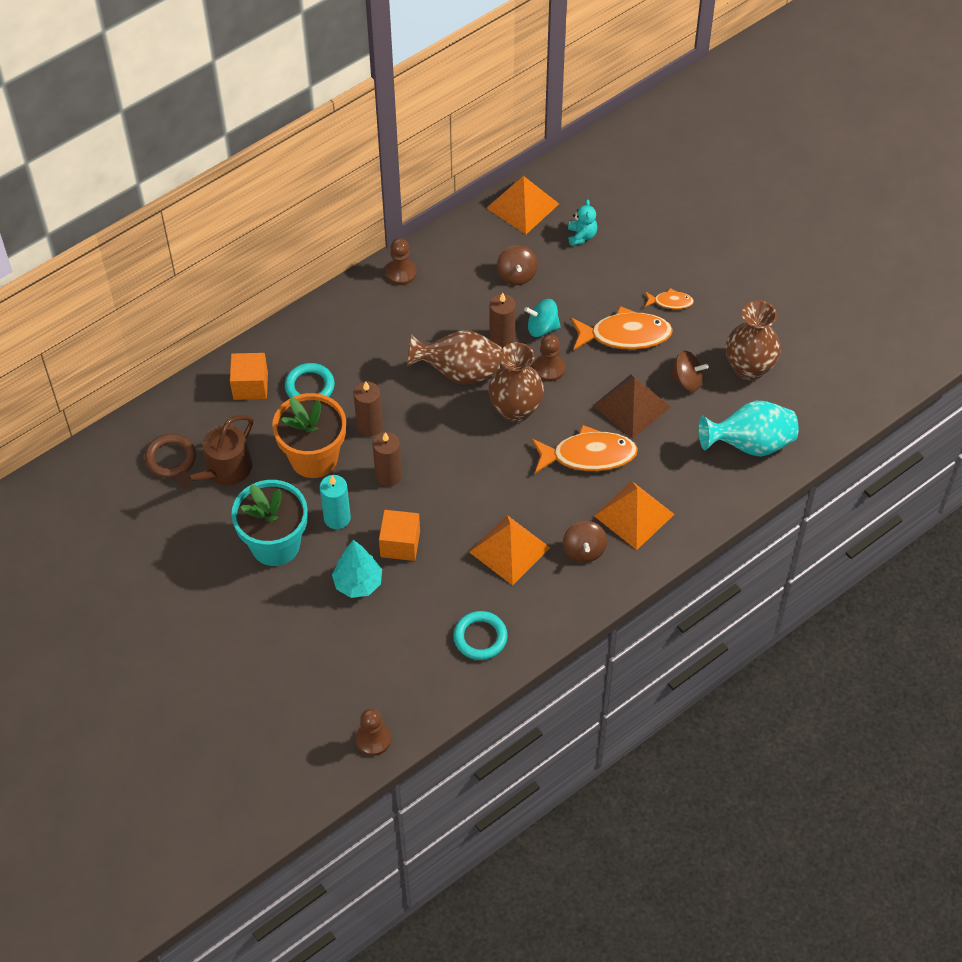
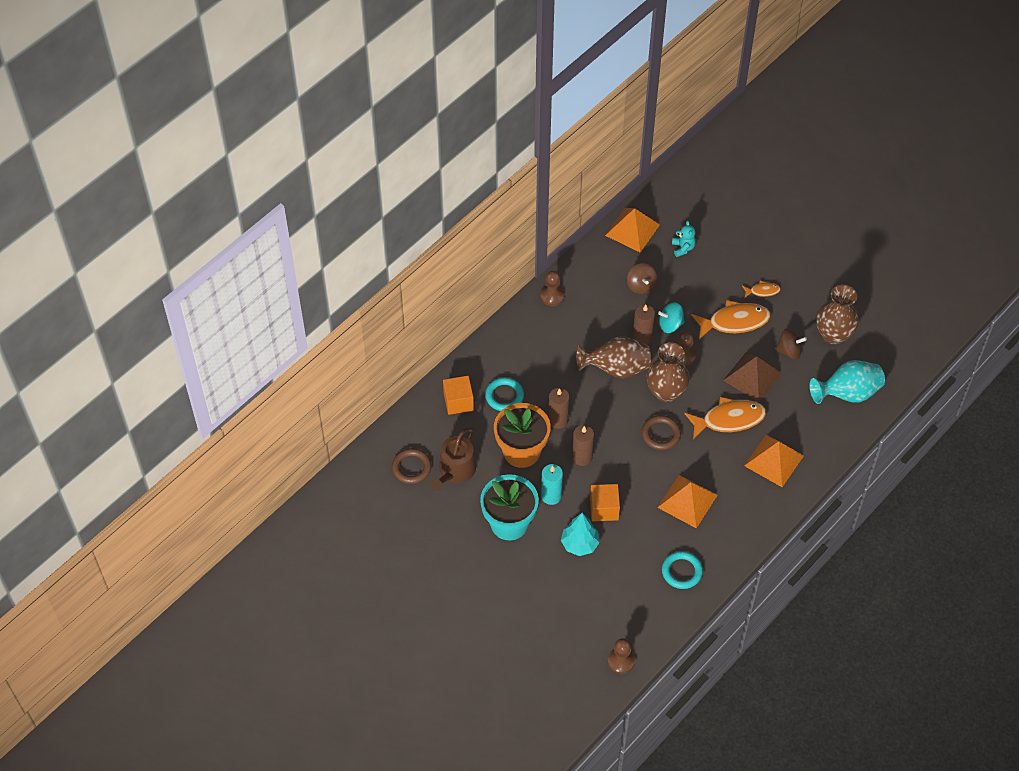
camera: 10 degrees left, 0 degrees up
(496, 461) = (660, 434): none -> brown ring
(584, 550) = (743, 493): brown spinning top -> none

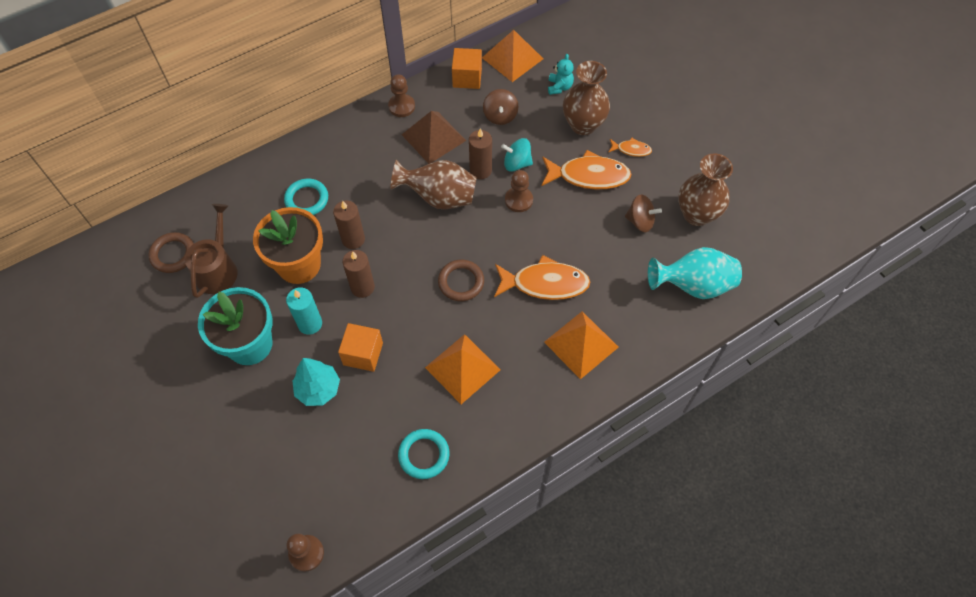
camera: 15 degrees right, 5 degrees up
(455, 471) = (217, 269): brown watering can -> brown watering can turned 150 degrees clockwise
(458, 402) = (255, 194): orange cube -> orange cube (467, 78)
(666, 392) = (484, 235): brown vase -> brown vase (583, 125)
(752, 376) = (588, 240): brown pyramid -> brown pyramid (433, 137)

